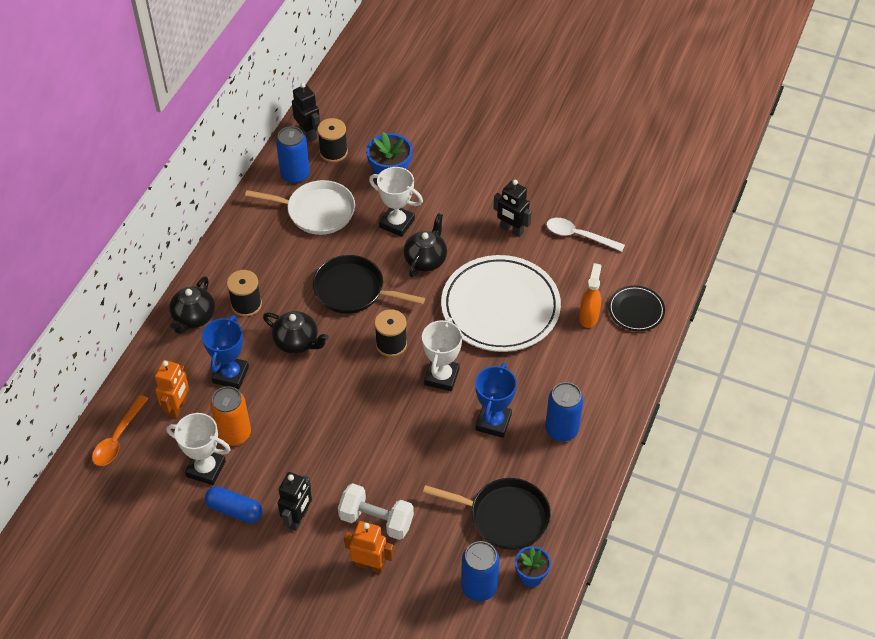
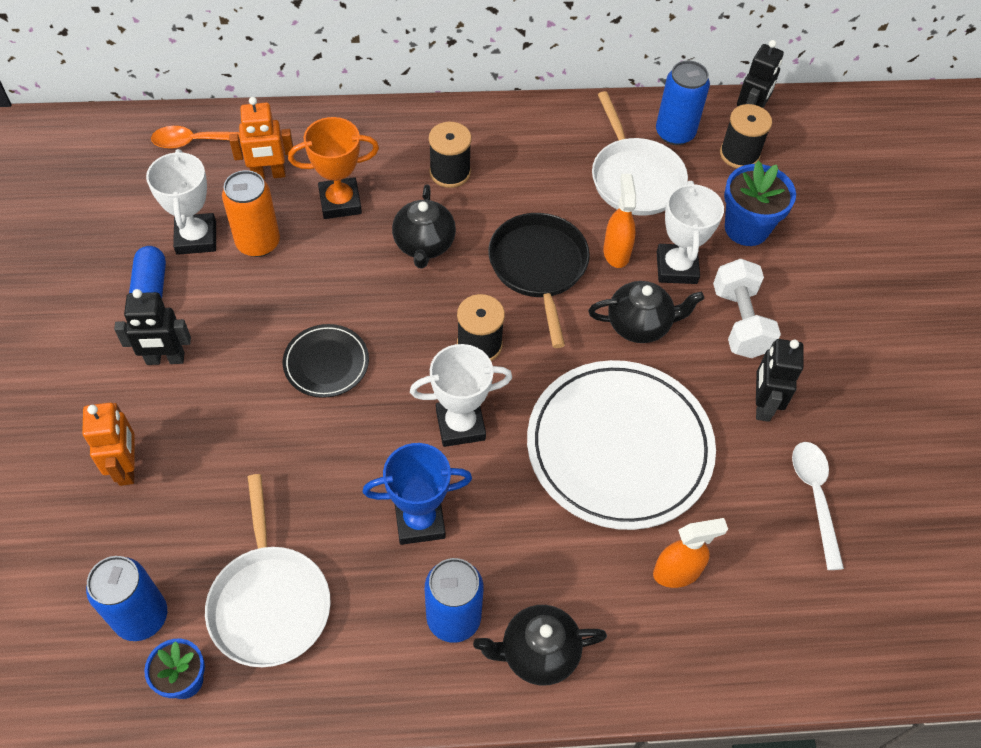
camera: 60 degrees right, 5 degrees up
(193, 318) = (401, 133): black teapot -> black teapot (538, 653)
(230, 375) = (340, 202): blue trophy -> orange trophy
(367, 247) = (616, 252): none -> orange spray bottle
(376, 520) = (198, 446): white dumbbell -> white dumbbell (740, 322)
(505, 516) = (269, 603): black pan -> white pan
(636, 310) = (732, 637): black plate -> black plate (326, 363)

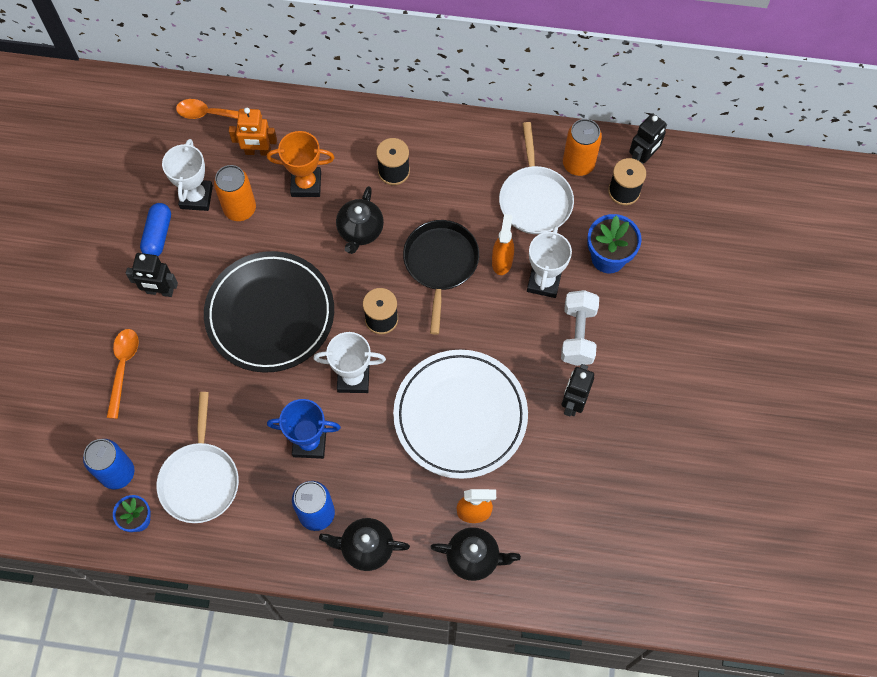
camera: 15 degrees right, 10 degrees up
(127, 467) = (123, 368): orange robot -> orange spoon
(326, 363) = (270, 314): black plate -> black plate, size x2.11
(639, 325) = (502, 324): black teapot -> black teapot (474, 557)
(675, 133) = (578, 164): blue can -> orange can
(815, 497) = (588, 478): white spoon -> none

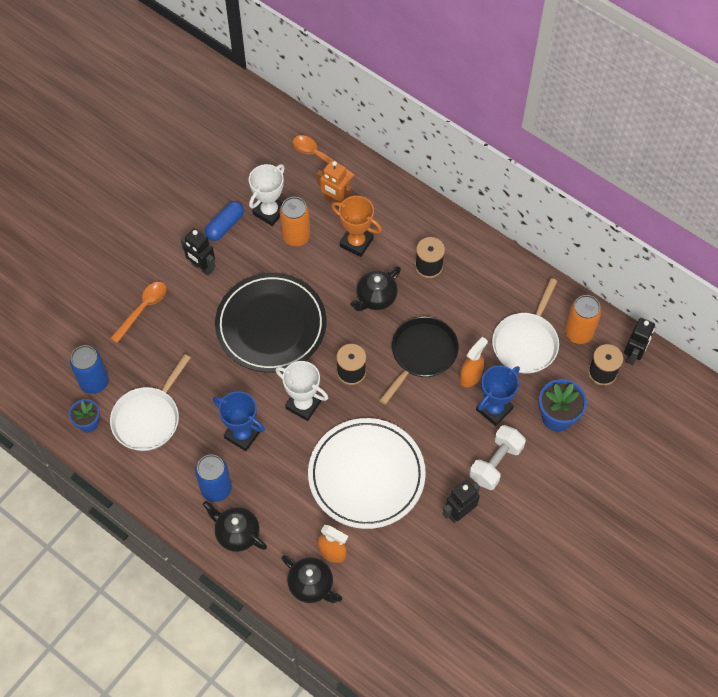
camera: 30 degrees right, 5 degrees down
(544, 282) = (494, 409): white trophy -> blue trophy
(642, 159) = (633, 355): black robot -> black robot turned 45 degrees counterclockwise

